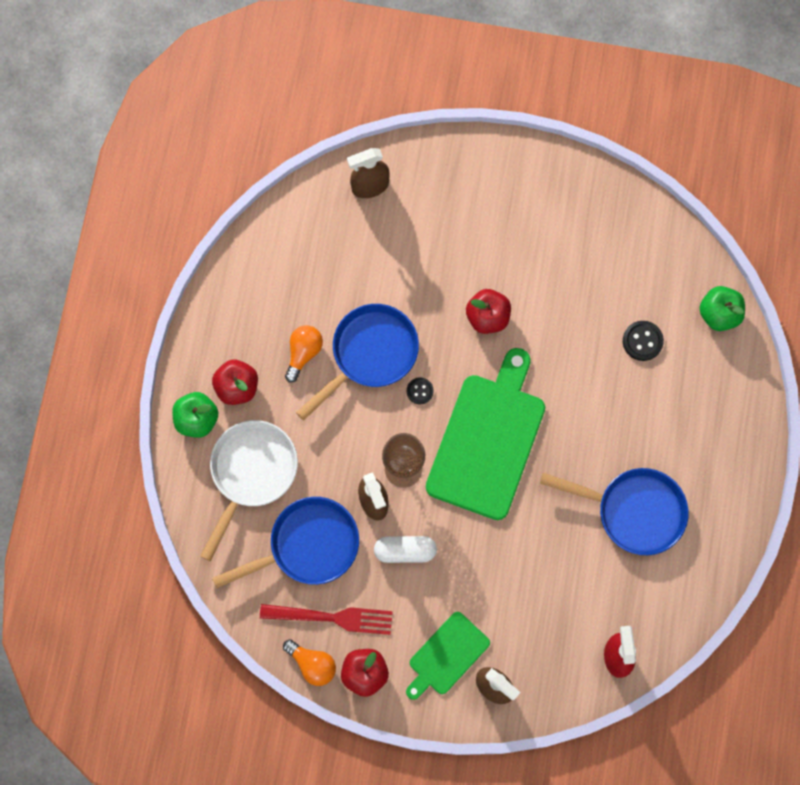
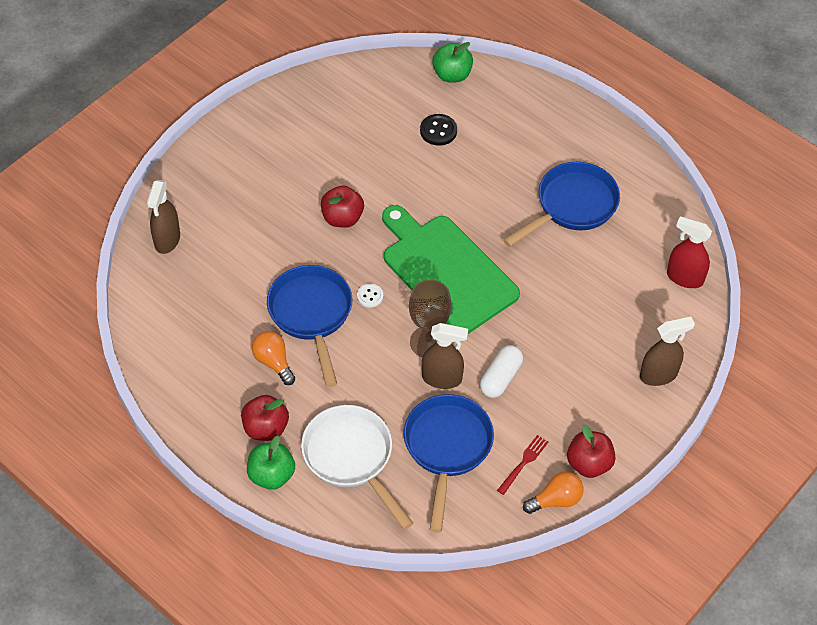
camera: 60 degrees left, 20 degrees down
(332, 617) = (523, 463): red fork -> red fork, size x0.57
(420, 391) = (370, 296): black button -> white button
(446, 655) = (611, 395): green cutting board -> none

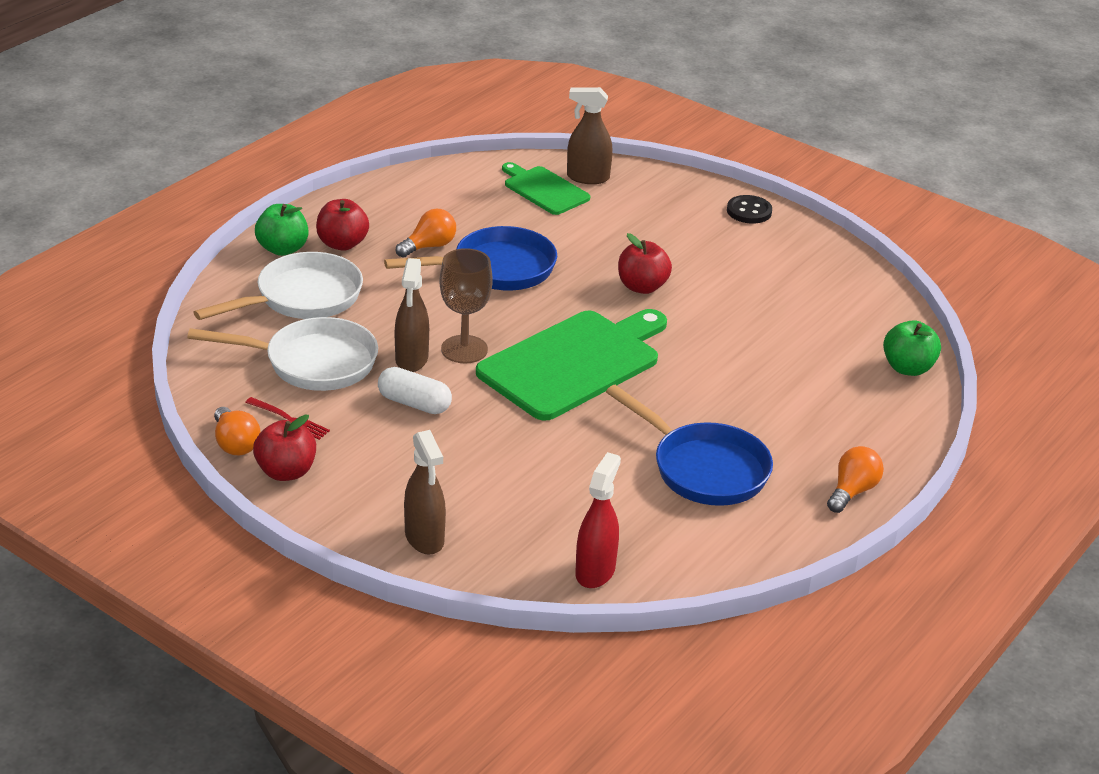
camera: 85 degrees right, 20 degrees down
(185, 273) = (544, 189): none -> green cutting board
(370, 296) = (528, 307): white button -> none
(438, 131) = (804, 357): black button -> black button (749, 211)
(447, 448) = (312, 363): blue pan -> white pan
(592, 129) = (852, 491): none -> orange light bulb

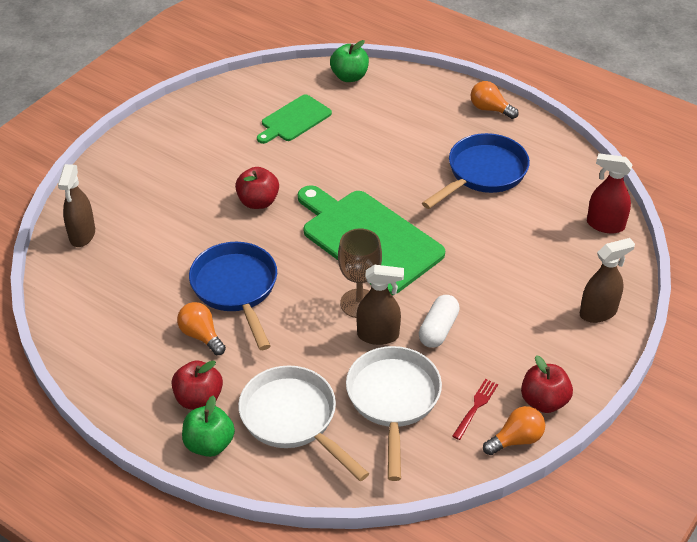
camera: 90 degrees left, 10 degrees up
(544, 189) = (102, 262): green cutting board -> green cutting board (294, 120)
(749, 211) = (142, 141): black button -> none

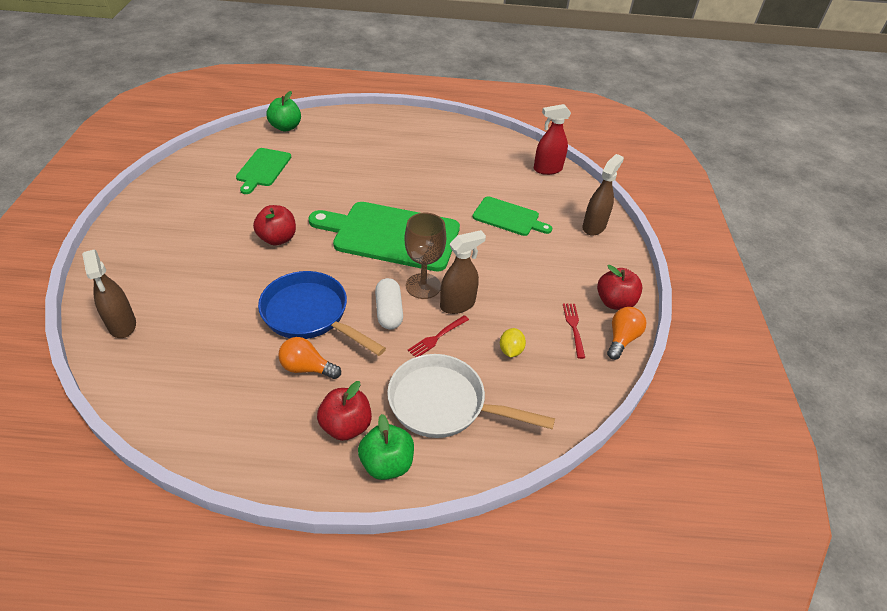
camera: 35 degrees left, 0 degrees up
(333, 358) = (437, 337): none -> red fork
(393, 400) = (510, 350): white pan -> yellow lemon
(438, 329) = (498, 281): white capsule -> white capsule (389, 312)
(483, 173) = (438, 162): blue pan -> none
(490, 109) = (408, 120): orange light bulb -> none
(508, 265) = (508, 217): none -> green cutting board

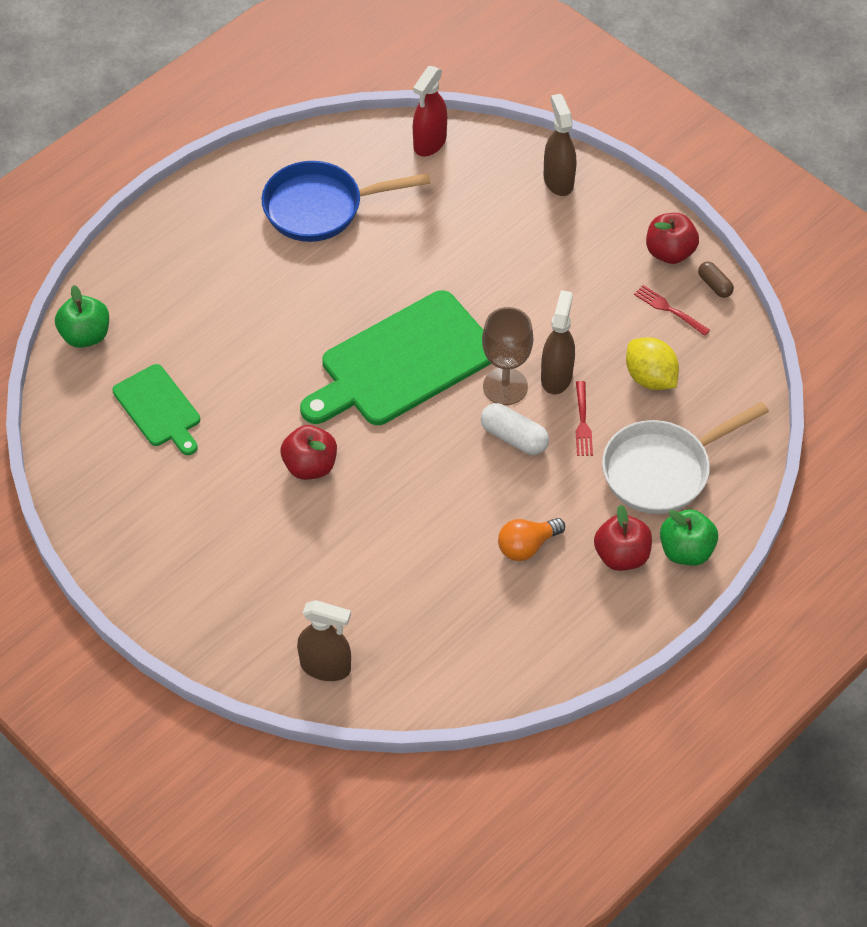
camera: 45 degrees left, 10 degrees up
(310, 315) = (458, 504): blue pan -> blue pan (321, 208)
(508, 217) = (474, 241): green cutting board -> none
(510, 350) = (650, 378): yellow lemon -> yellow lemon, size x1.62
(621, 339) = (714, 285): orange light bulb -> brown capsule

